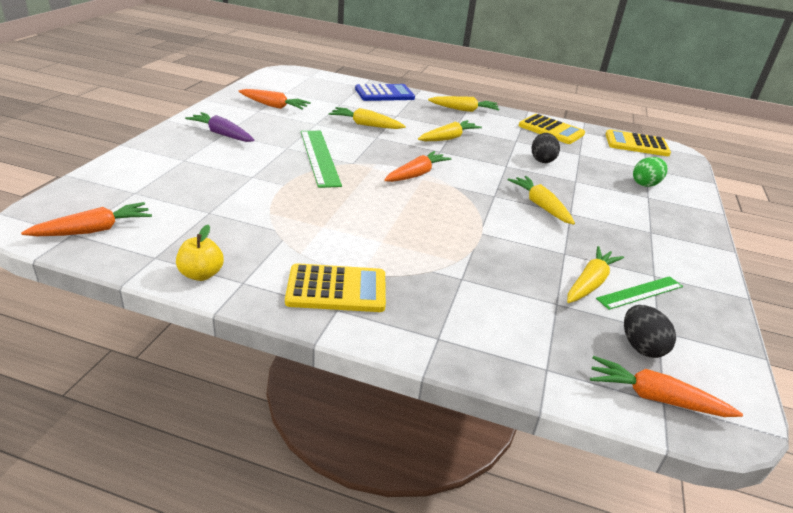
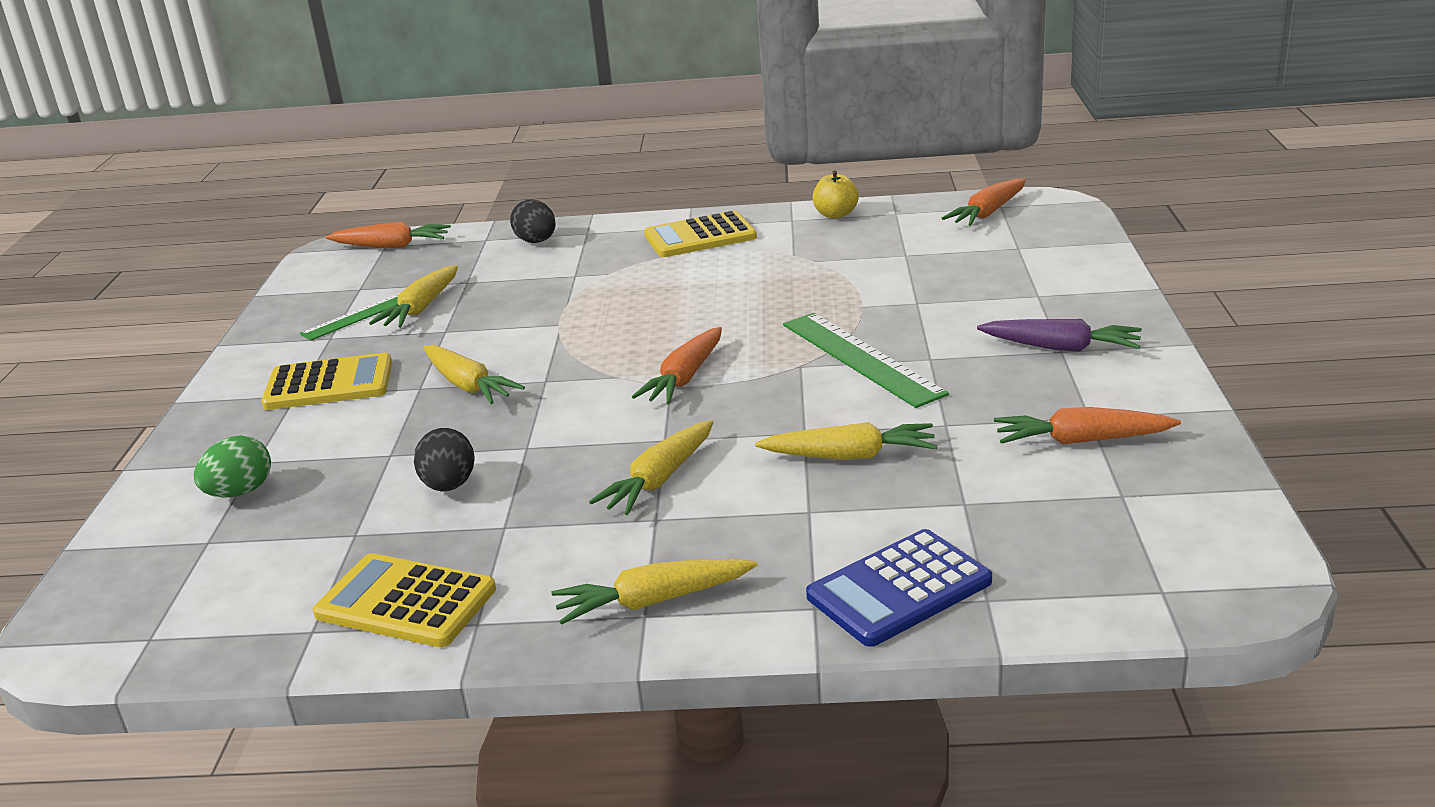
camera: 170 degrees right, 5 degrees down
(636, 144) = (175, 628): yellow calculator -> yellow calculator (329, 384)
(641, 347) = (387, 272): black egg -> black egg (536, 241)

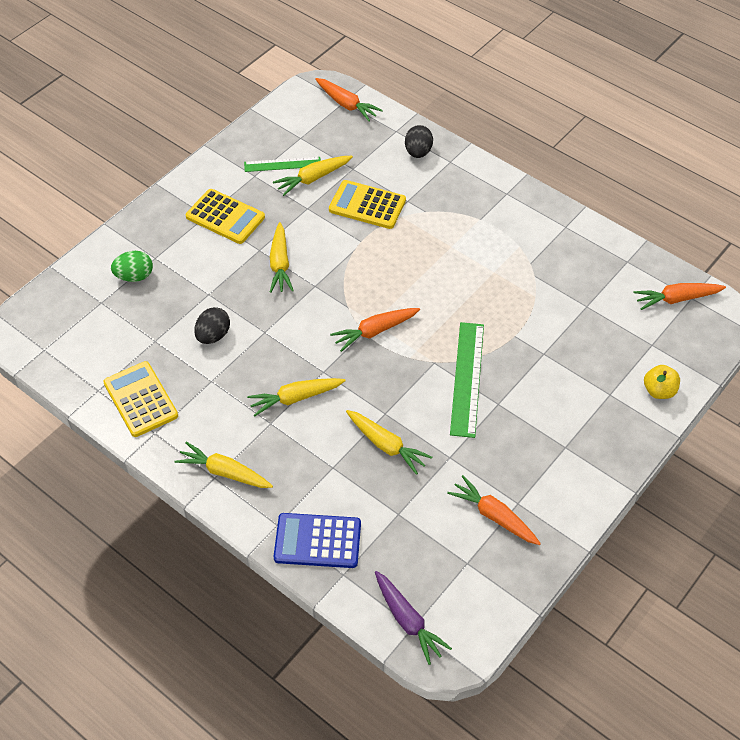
camera: 35 degrees right, 25 degrees up
(700, 236) = (502, 208): yellow calculator -> yellow calculator (367, 205)
(836, 214) = (594, 239): yellow apple -> yellow apple (659, 391)
(1060, 347) = (568, 444): purple carrot -> purple carrot (407, 620)

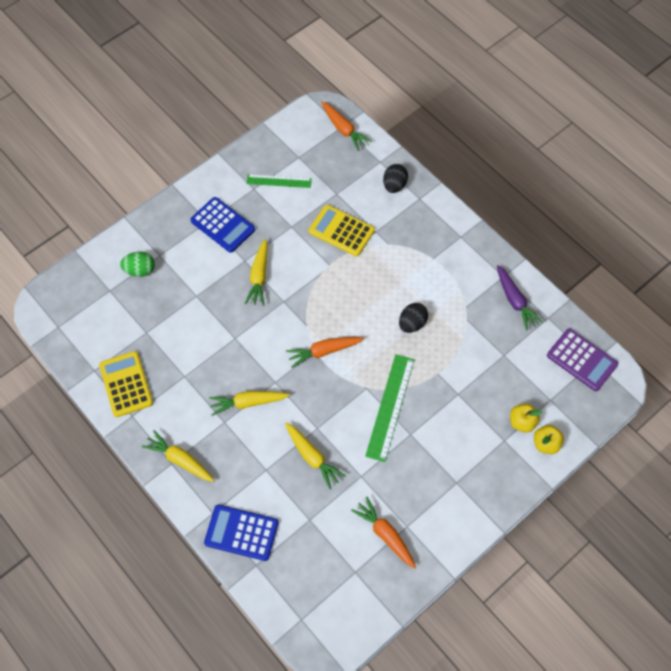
camera: 10 degrees right, 10 degrees up
(213, 335) = (193, 335): black egg -> black egg (412, 323)
(225, 217) = (223, 225): yellow calculator -> blue calculator
(313, 178) = (302, 198): yellow carrot -> none
(407, 620) = (298, 613): purple carrot -> purple carrot (514, 300)
(625, 372) = (522, 422): none -> yellow apple
(677, 299) = (582, 360): orange carrot -> purple calculator

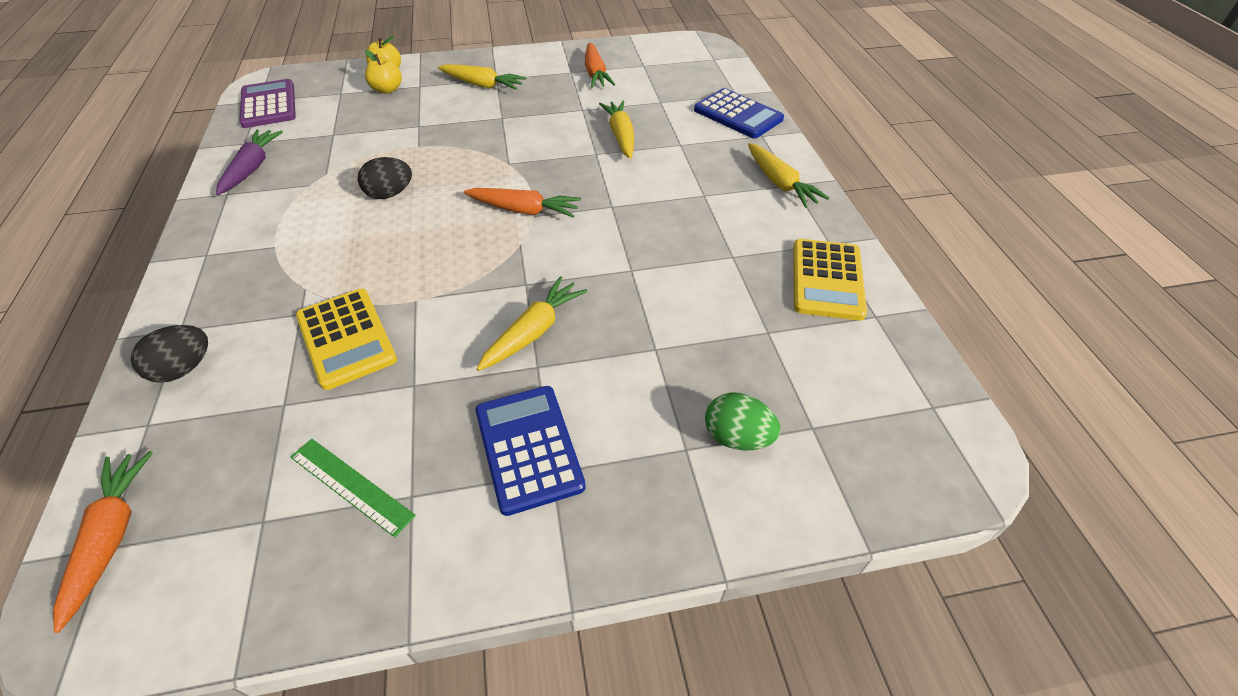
camera: 150 degrees left, 15 degrees down
(248, 403) = (660, 200): yellow carrot -> yellow carrot (482, 85)
(390, 407) = (499, 141): green ruler -> none

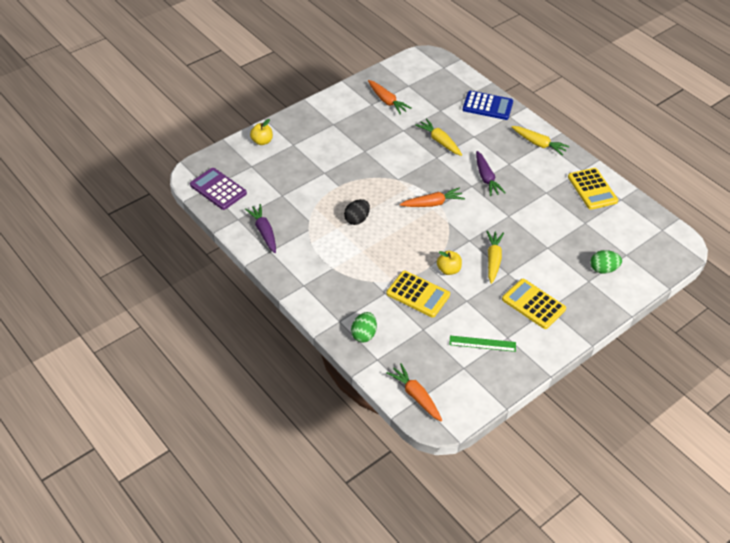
camera: 30 degrees left, 0 degrees up
(184, 369) = (364, 334): black egg -> green egg
(387, 90) = (277, 154): yellow apple -> yellow apple (448, 270)
(482, 85) = (330, 131): yellow carrot -> none
(528, 448) = (533, 304): blue calculator -> yellow calculator
(646, 203) = (486, 178): none -> purple carrot

